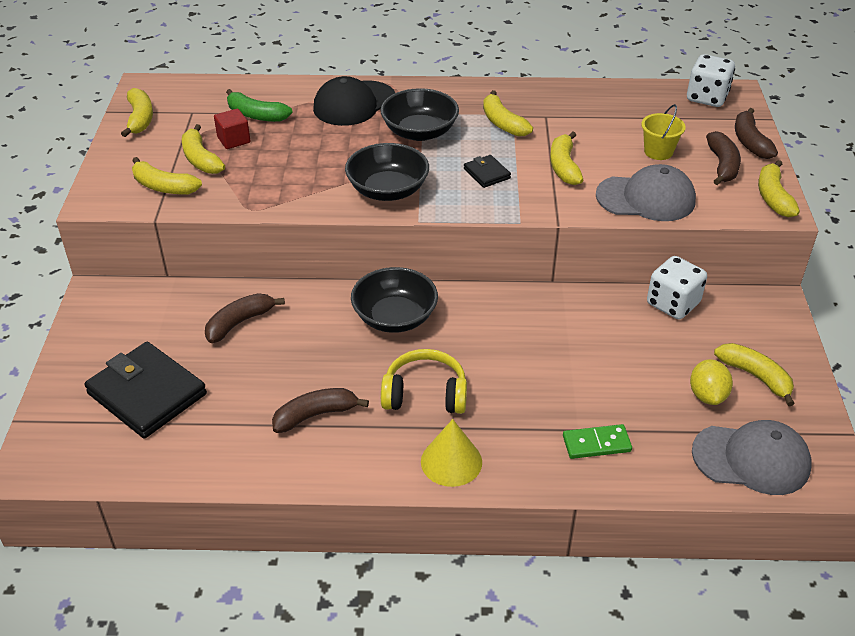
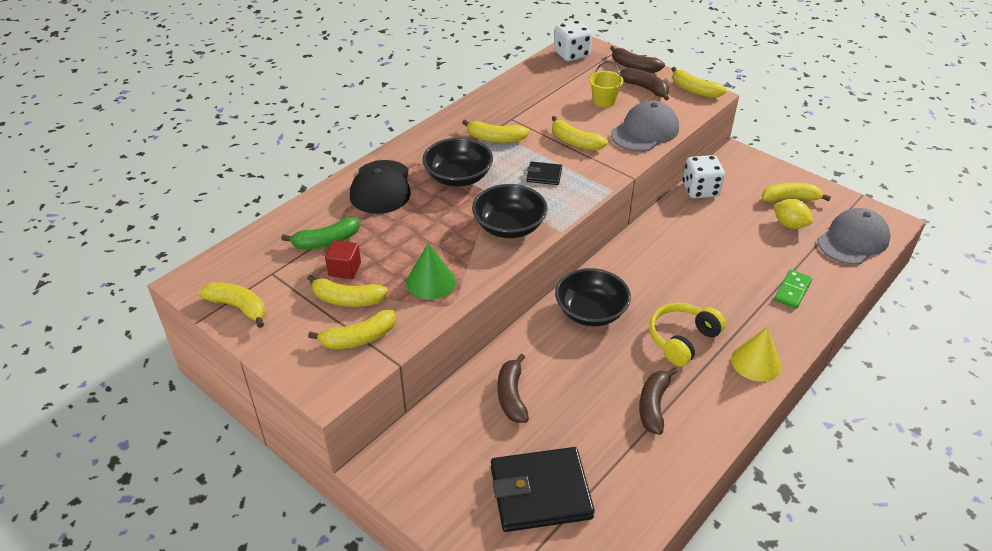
camera: 50 degrees left, 0 degrees up
(267, 186) = (430, 282): none -> green cone

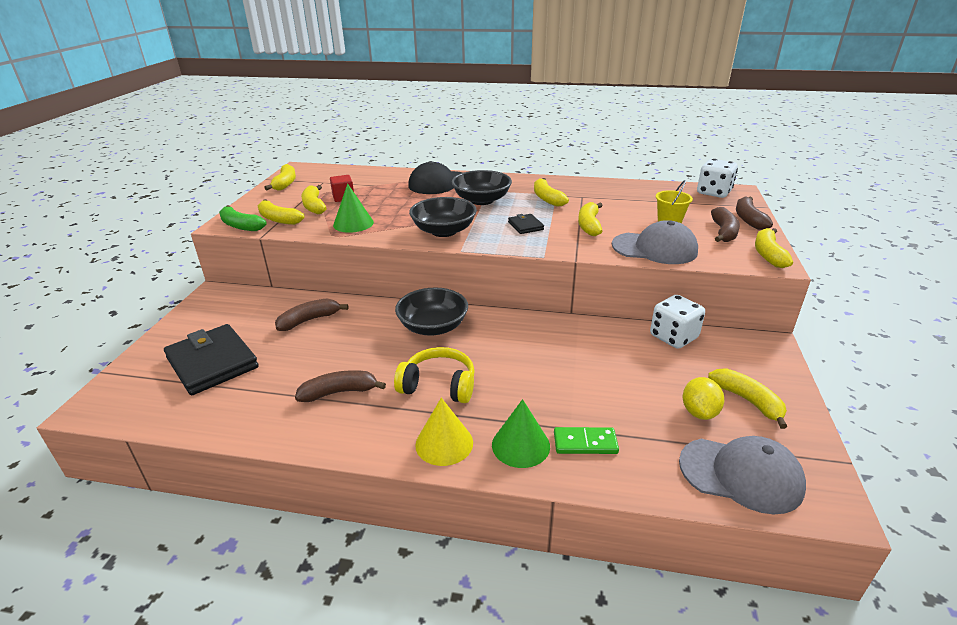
camera: 60 degrees right, 10 degrees down
(326, 241) = (366, 185): green banana -> green banana (240, 226)
(778, 323) = (520, 445): none -> green cone

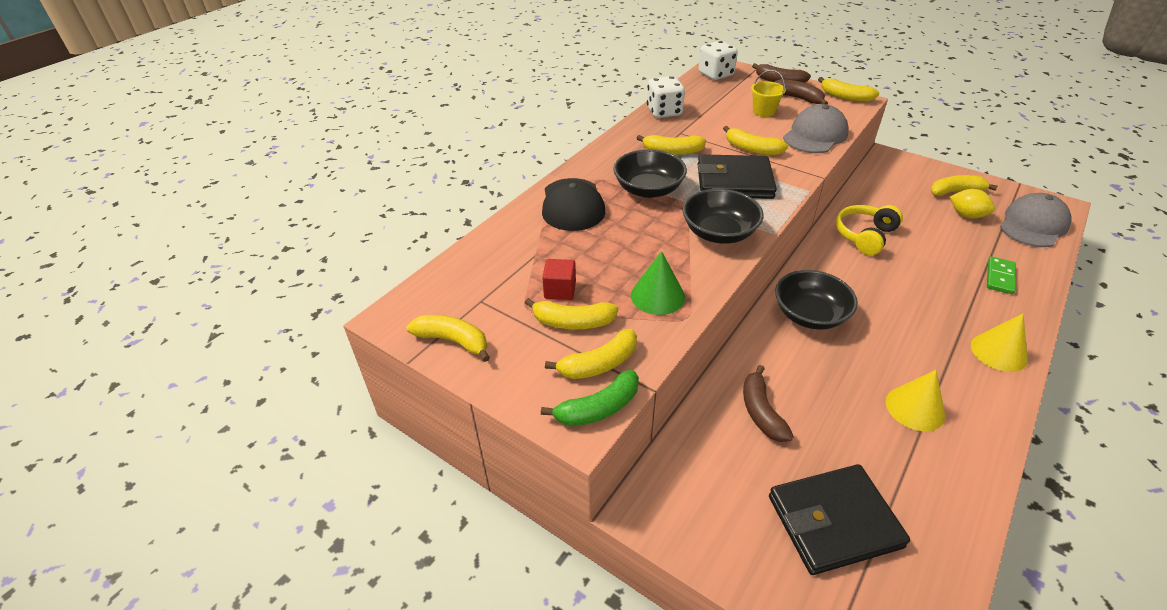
camera: 65 degrees left, 10 degrees up
(339, 392) = (915, 408): brown banana -> yellow cone
(439, 385) = (914, 335): yellow headphones -> yellow headphones (864, 236)
(520, 445) = (1002, 310): green cone -> none
(525, 226) = (734, 181): black wallet -> black wallet, size x2.14
(673, 337) = (868, 190): white dice -> white dice (664, 112)

